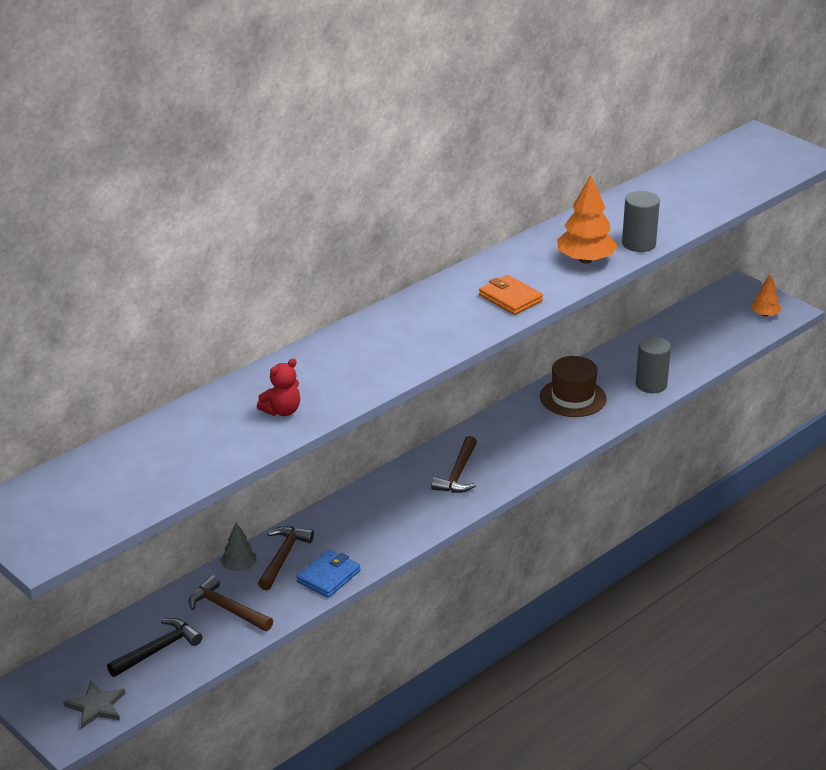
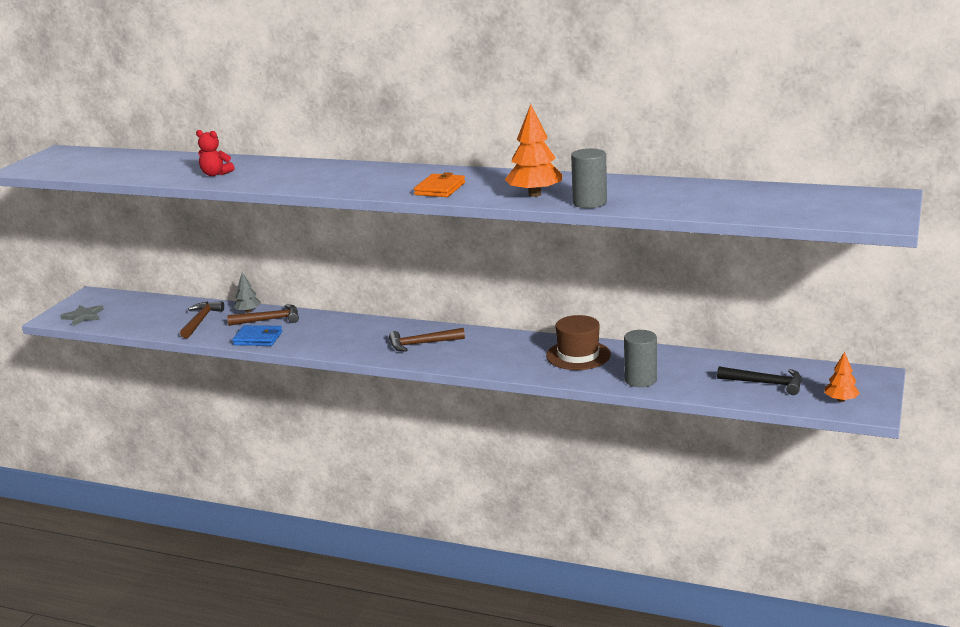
camera: 65 degrees right, 10 degrees down
(158, 650) = (147, 315): black hammer -> black hammer (766, 383)

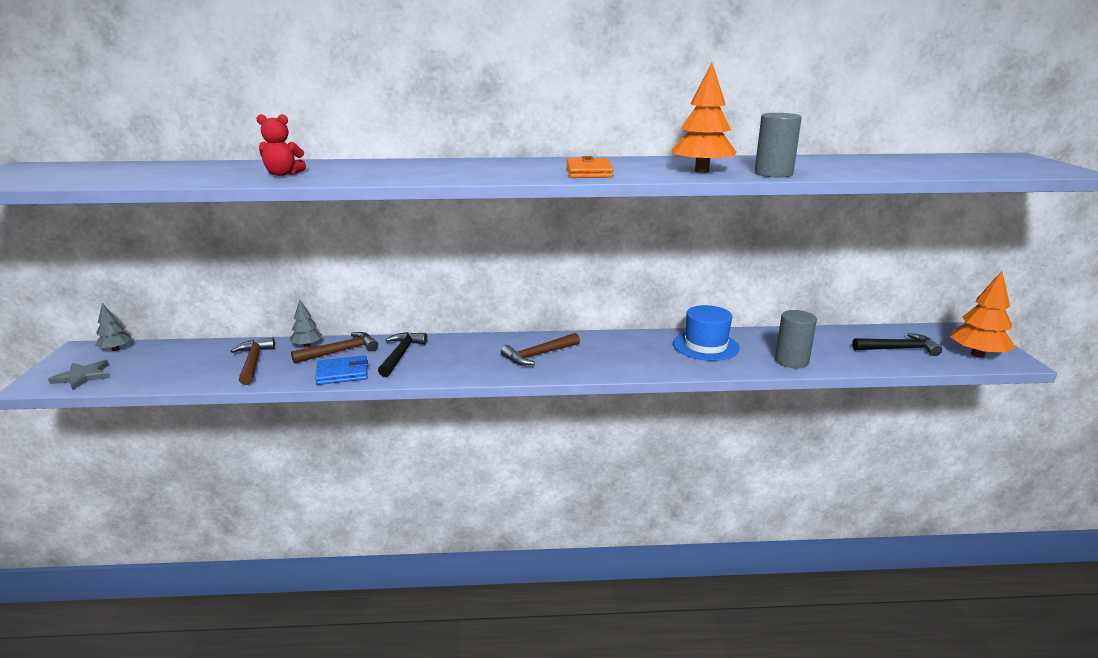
camera: 25 degrees left, 0 degrees up
(113, 297) = (115, 349): none -> grey tree
(313, 329) = (401, 355): none -> black hammer
(578, 355) = (705, 346): brown hat -> blue hat
(841, 400) = (977, 354): orange tree -> orange tree, size x1.74

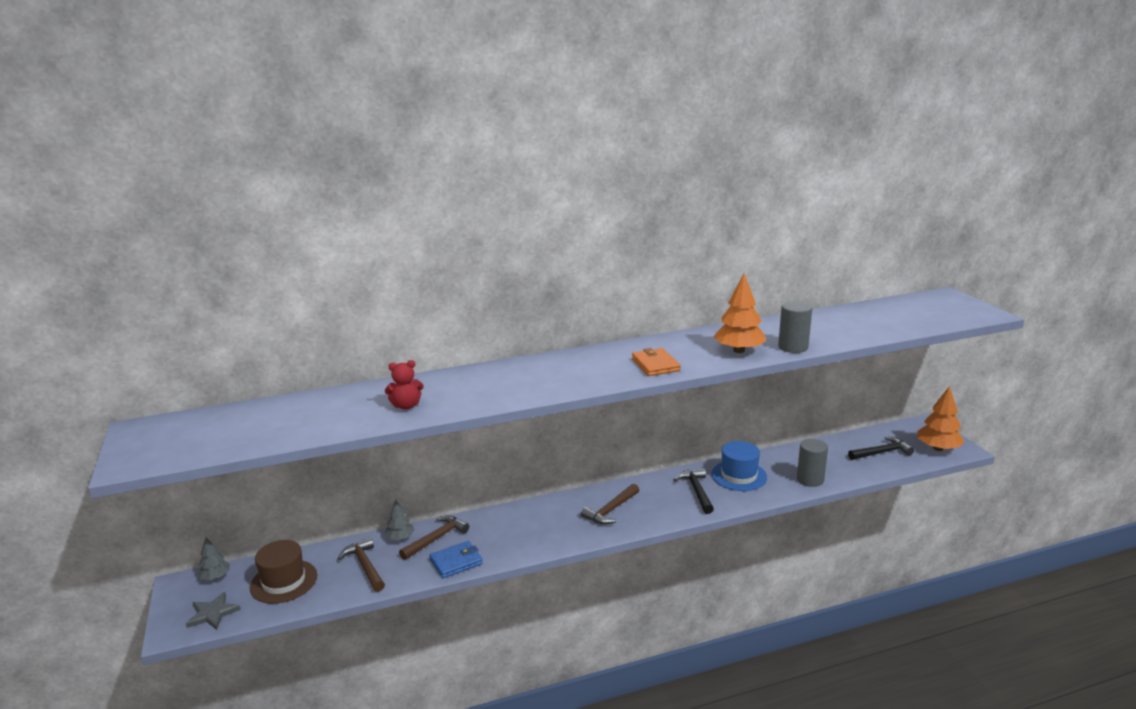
camera: 15 degrees left, 0 degrees up
(169, 362) = (284, 581): none -> brown hat
(401, 355) = (493, 532): black hammer -> black hammer (696, 491)

